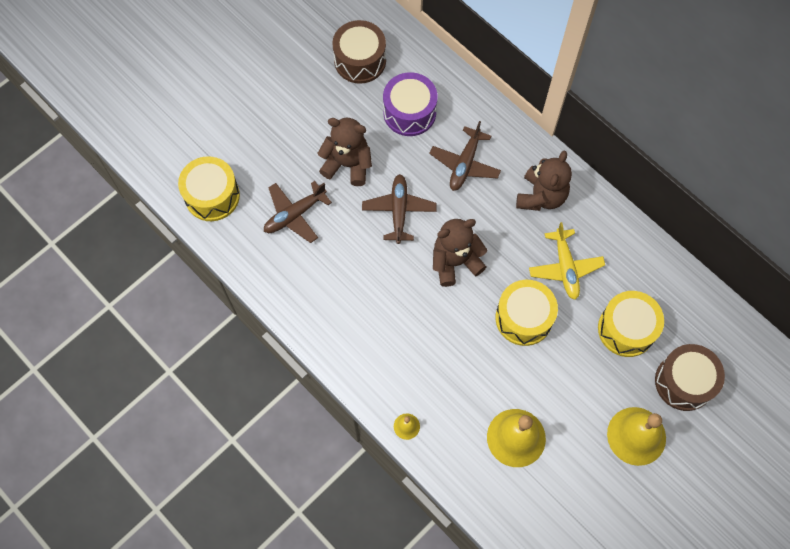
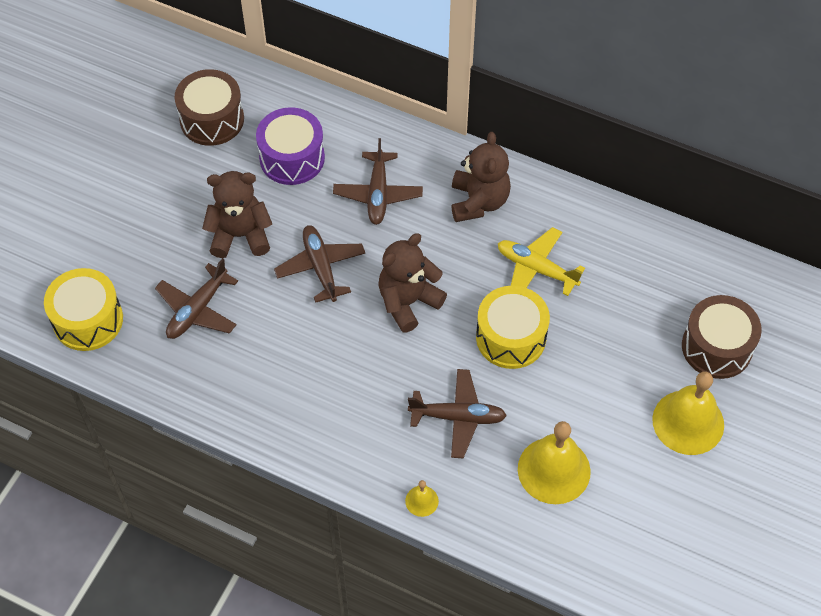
camera: 20 degrees left, 10 degrees down
(458, 369) = (458, 417): none -> brown plane
(565, 268) = (536, 269): yellow plane -> yellow plane turned 150 degrees clockwise
(626, 329) = (630, 312): yellow drum -> none

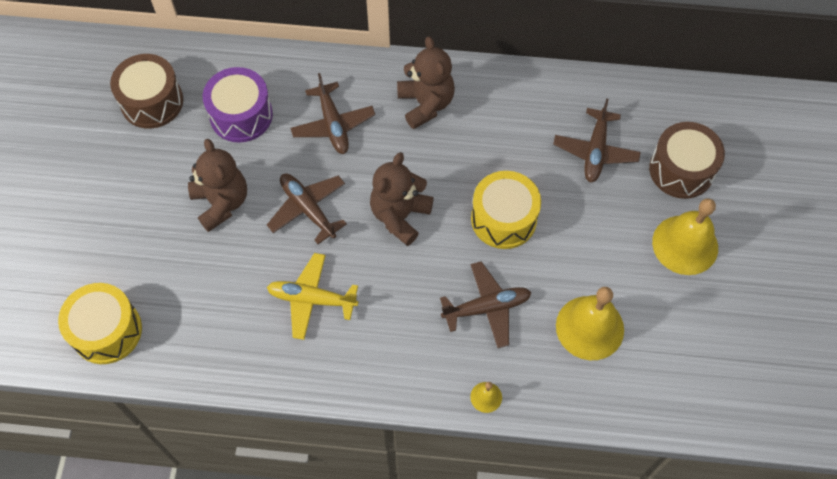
camera: 20 degrees left, 5 degrees up
(197, 310) = (209, 286): brown plane -> brown plane (595, 151)
(240, 235) = (221, 203): brown teddy bear -> brown teddy bear turned 90 degrees clockwise
(536, 269) = (500, 149): yellow plane -> yellow plane (312, 299)

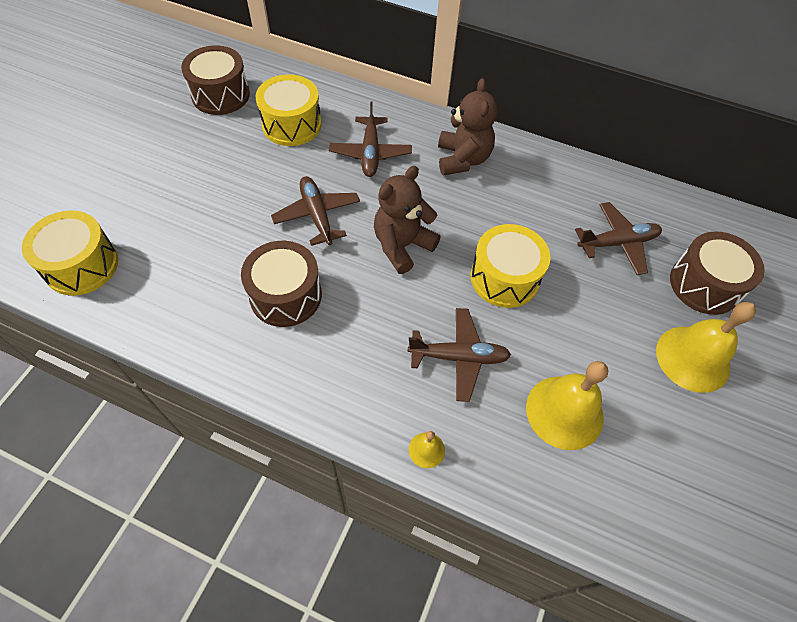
camera: 15 degrees right, 5 degrees down
(221, 203) = (241, 188): brown teddy bear -> none
(241, 115) = (292, 124): purple drum -> yellow drum
(312, 299) = (285, 295): yellow plane -> brown drum
(595, 151) = (617, 243): brown plane -> brown plane turned 135 degrees counterclockwise

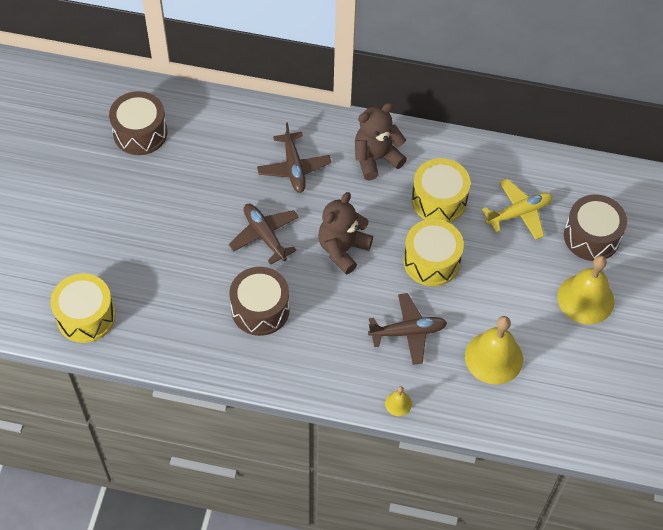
camera: 10 degrees left, 0 degrees up
(292, 124) = (215, 152): yellow drum -> yellow drum (439, 200)
(462, 159) = (376, 159): brown teddy bear -> brown teddy bear turned 105 degrees counterclockwise
(617, 243) = (518, 213): brown plane -> yellow plane

